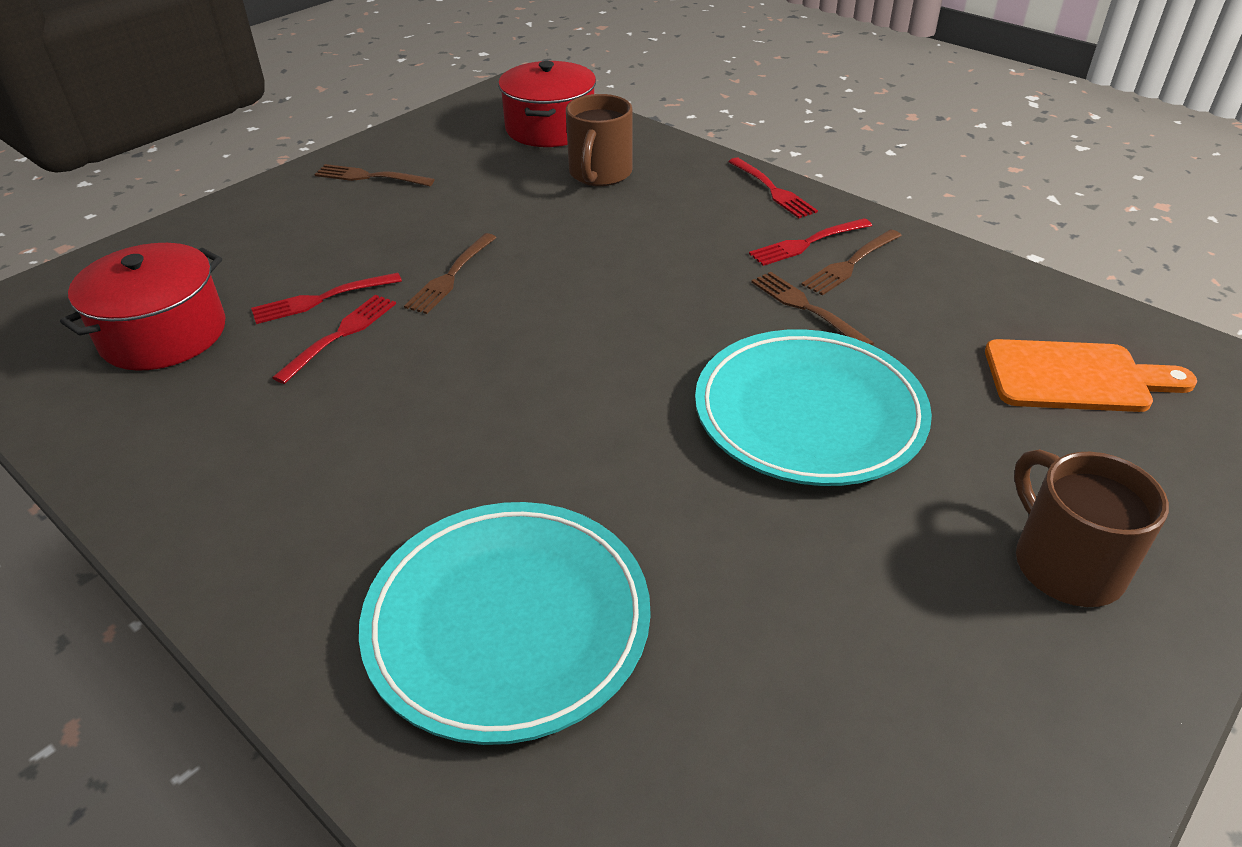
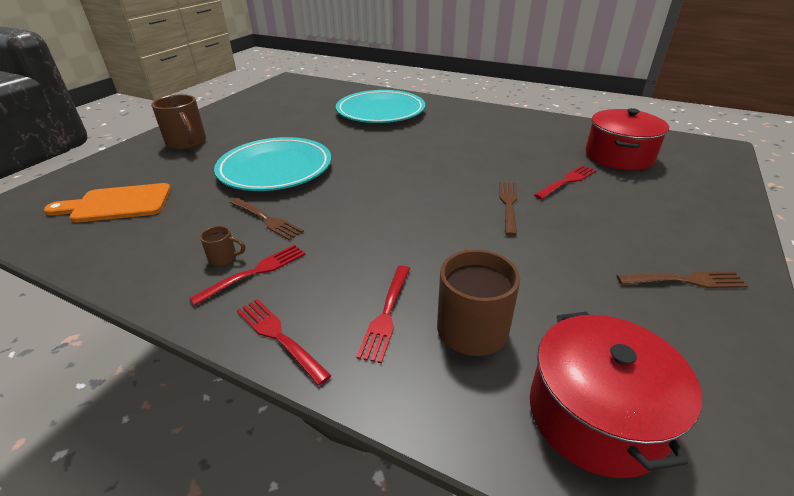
camera: 165 degrees right, 5 degrees down
(340, 335) = (531, 167): red fork -> red fork (386, 314)
(850, 264) = (224, 258): brown fork -> brown mug

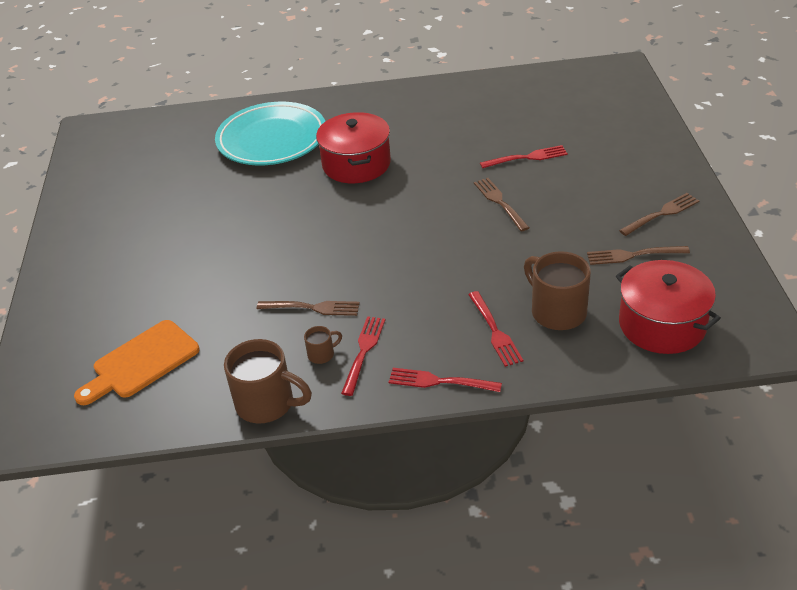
camera: 30 degrees left, 5 degrees up
(187, 143) = (101, 269): brown mug -> brown mug (267, 404)
(275, 169) = (251, 257): turquoise plate -> none
(567, 181) = (527, 157): red fork -> red fork turned 60 degrees clockwise
(616, 309) = (633, 255): none -> brown fork
(619, 156) = (548, 111): red pot -> red pot (356, 164)

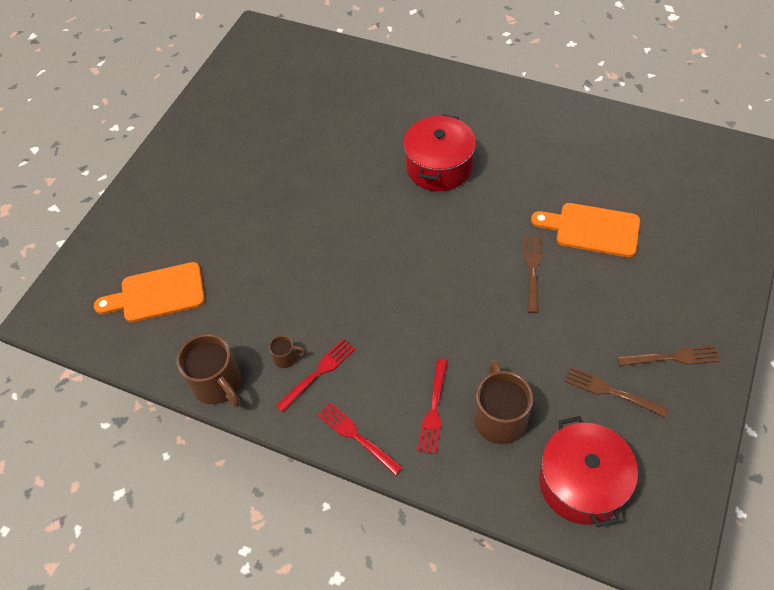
camera: 30 degrees right, 15 degrees up
(272, 139) = (388, 107): turquoise plate -> none
(312, 308) = (308, 306): brown fork -> none
(527, 157) = (592, 229): red fork -> orange cutting board

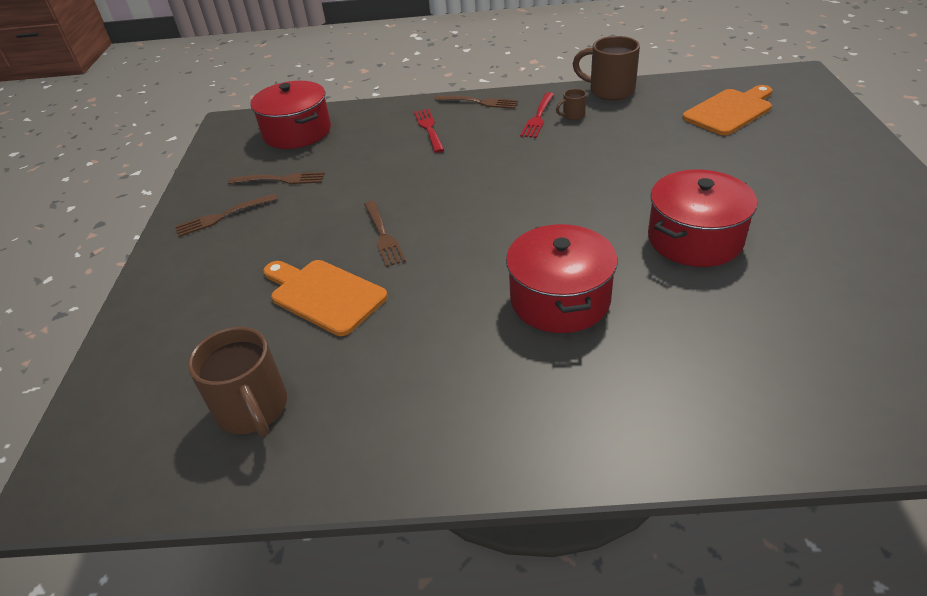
camera: 155 degrees right, 15 degrees down
(323, 176) = (695, 239): none -> red pot
(356, 436) = (479, 102): red fork -> brown fork
(499, 417) = (373, 140): brown mug -> brown mug (253, 409)
(592, 229) = (324, 295): orange cutting board -> orange cutting board turned 135 degrees counterclockwise

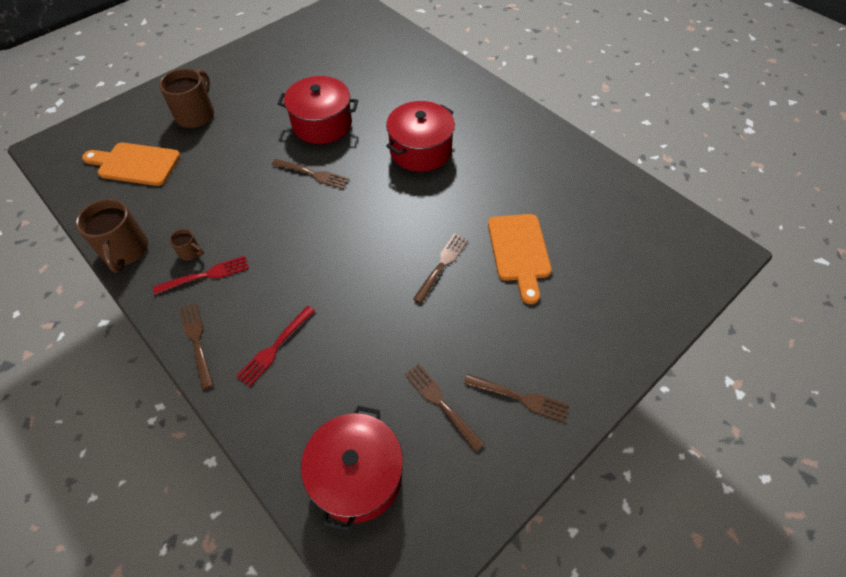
camera: 135 degrees left, 15 degrees up
(253, 409) = (609, 215): brown mug -> brown mug (196, 115)
(605, 203) = (313, 174): none -> brown fork

